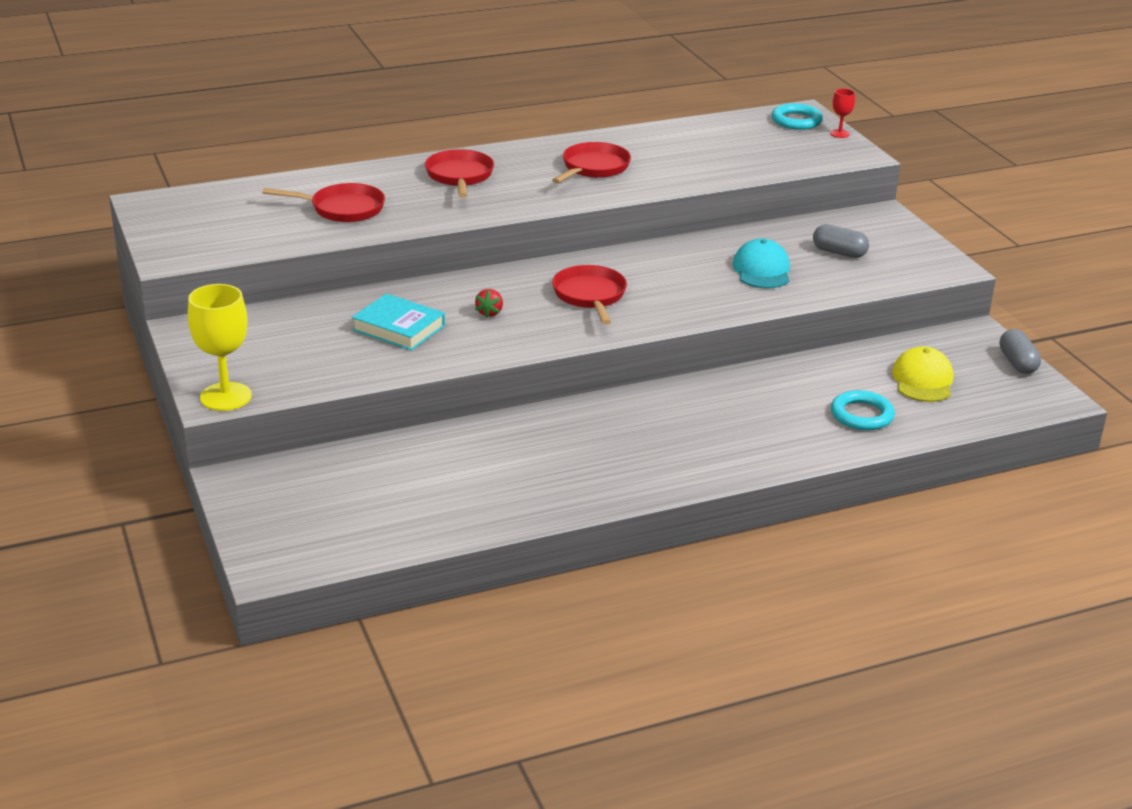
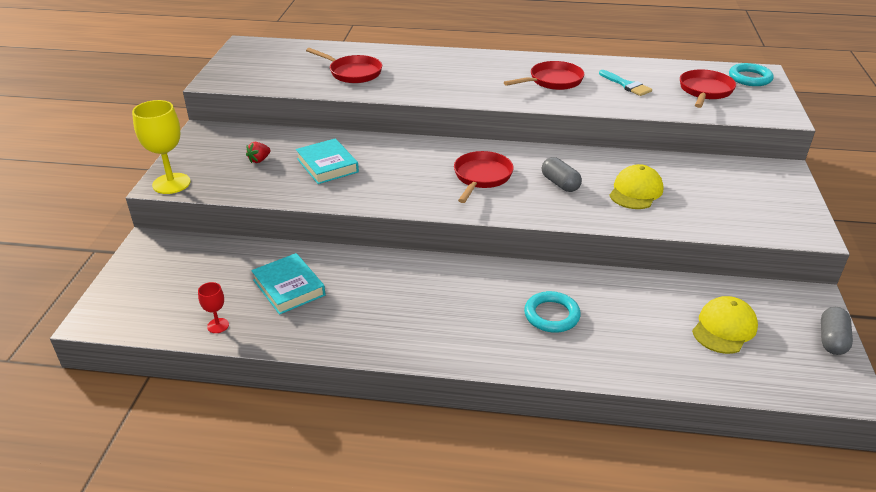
camera: 30 degrees right, 5 degrees up
(460, 176) = (452, 67): red pan -> red pan (705, 91)
(462, 472) = (289, 287): none -> turquoise book
(489, 313) = (398, 171): red strawberry -> red strawberry (259, 160)
(677, 155) = (626, 85): none -> turquoise brush
(762, 270) = (636, 191): turquoise cap -> yellow cap
(839, 134) = (779, 95): red goblet -> red goblet (218, 325)
(839, 252) = (715, 193): grey capsule -> grey capsule (560, 184)
(862, 415) = (641, 343): turquoise ring -> turquoise ring (551, 315)

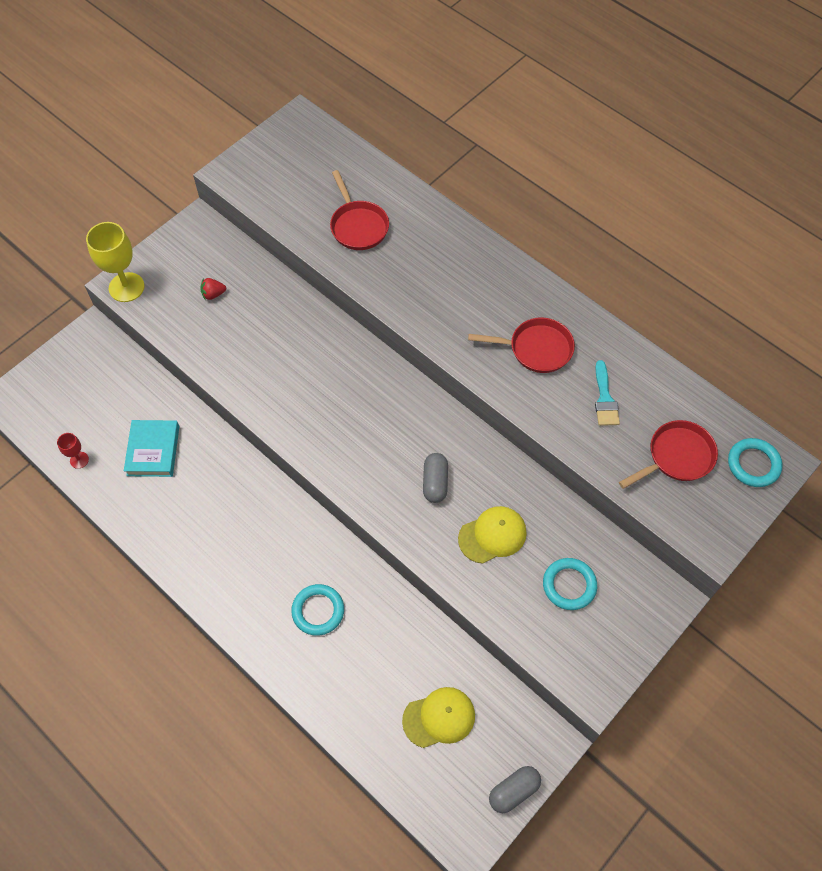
camera: 35 degrees right, 25 degrees up
(327, 165) = (261, 335): turquoise book -> none
(481, 177) = (375, 431): red pan -> none
(719, 192) = (569, 585): none -> turquoise ring

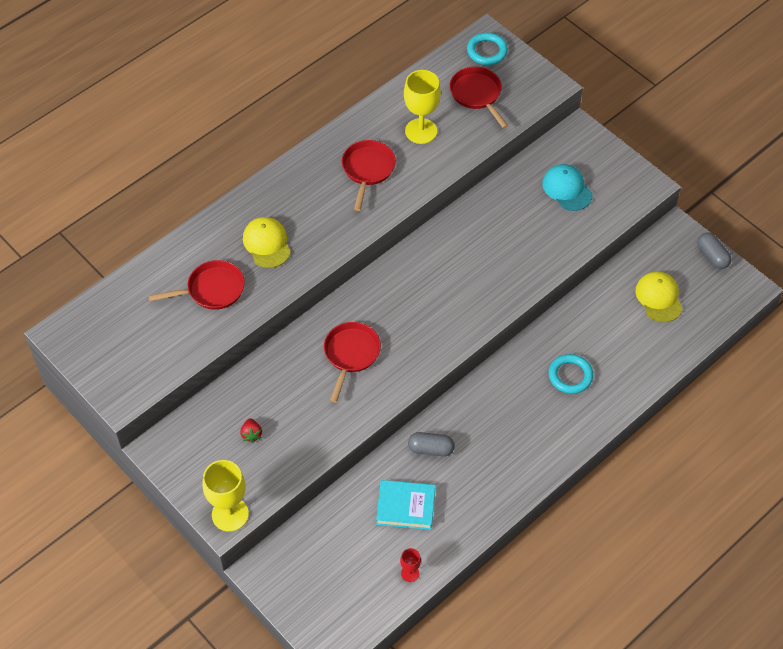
camera: 85 degrees left, 5 degrees down
(310, 370) = (351, 354): none -> red pan
(435, 482) = (473, 267): grey capsule -> grey capsule (431, 449)
(492, 535) = (523, 233): yellow cap -> yellow cap (267, 243)
(569, 585) = (567, 189): turquoise ring -> turquoise cap
(604, 399) = (421, 131): turquoise brush -> yellow goblet

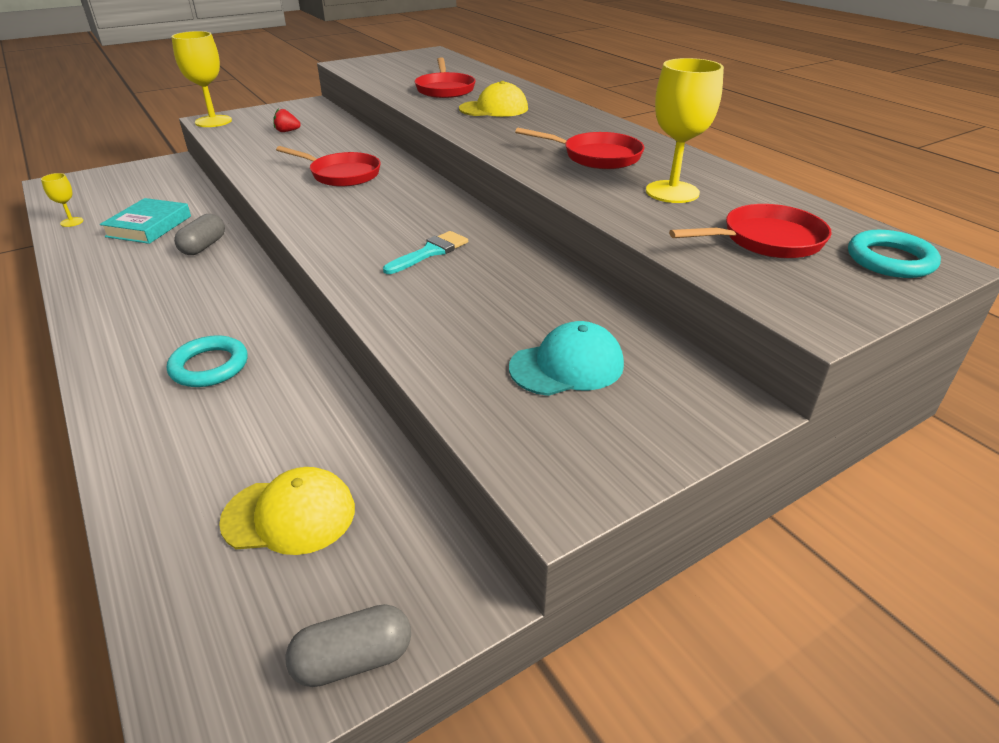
camera: 100 degrees right, 20 degrees down
(410, 573) = (72, 222): red goblet -> yellow goblet
(468, 267) = (430, 252): none -> turquoise brush

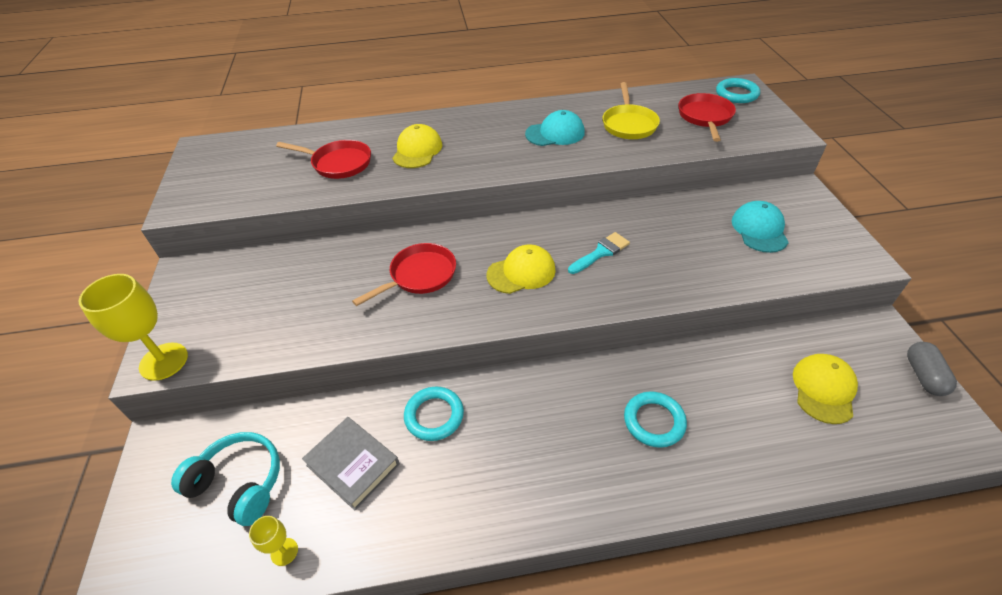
camera: 65 degrees left, 10 degrees up
(133, 194) = (239, 483): none -> turquoise headphones
(149, 226) = (353, 465): turquoise book -> grey book
(203, 246) = (434, 416): grey capsule -> turquoise ring
(287, 131) = (264, 299): red strawberry -> none
(370, 216) = (521, 272): none -> yellow cap
(430, 252) = (601, 252): turquoise brush -> turquoise brush turned 75 degrees clockwise
(596, 157) = (555, 133): red pan -> turquoise cap
(672, 192) = (629, 124): yellow goblet -> yellow pan

